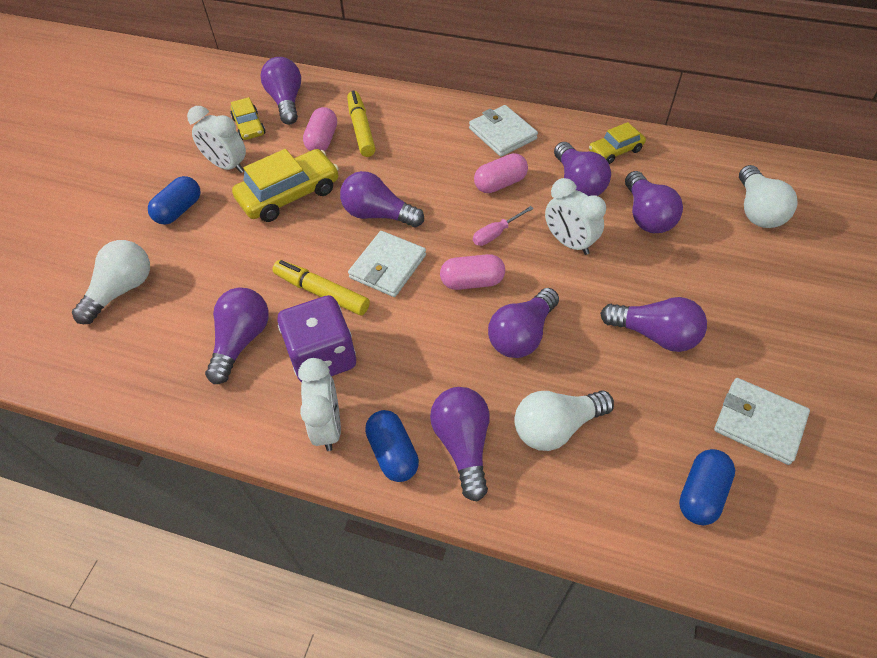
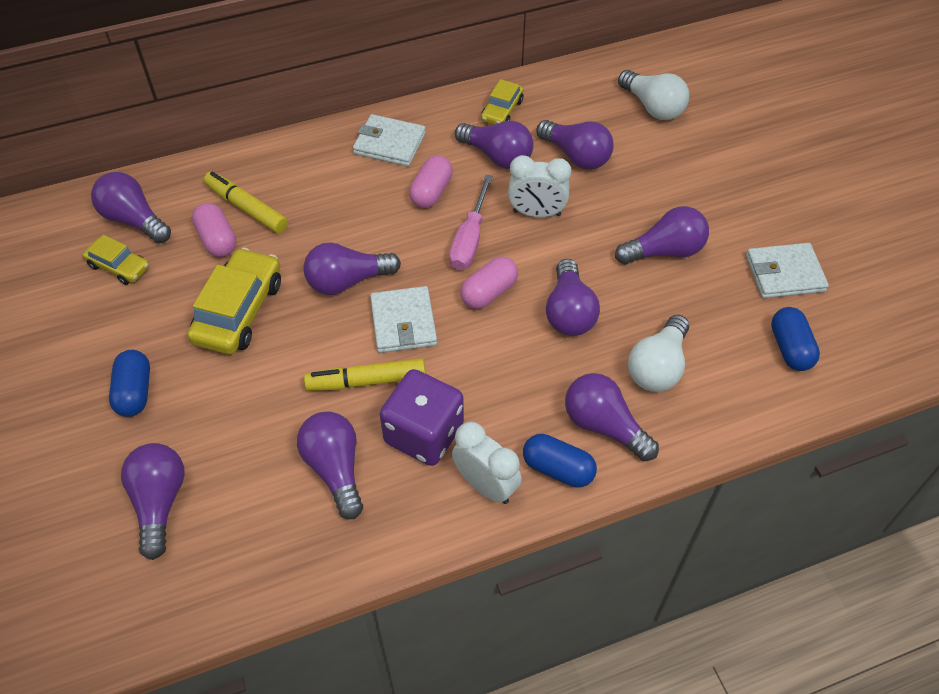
camera: 40 degrees left, 0 degrees up
(122, 290) = (160, 502): white light bulb -> purple light bulb
(227, 166) = (139, 319): white clock -> none
(496, 233) = (470, 239): pink screwdriver -> pink screwdriver, size x1.58

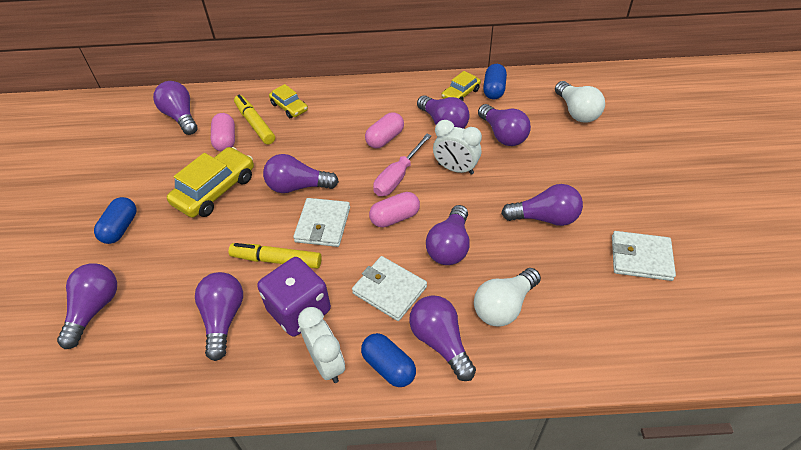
camera: 20 degrees right, 5 degrees down
(119, 266) = (155, 144): yellow car -> yellow car (289, 107)
(389, 144) = (371, 101): white wallet -> white wallet (389, 290)
(790, 348) = (624, 320): blue capsule -> blue capsule (494, 90)

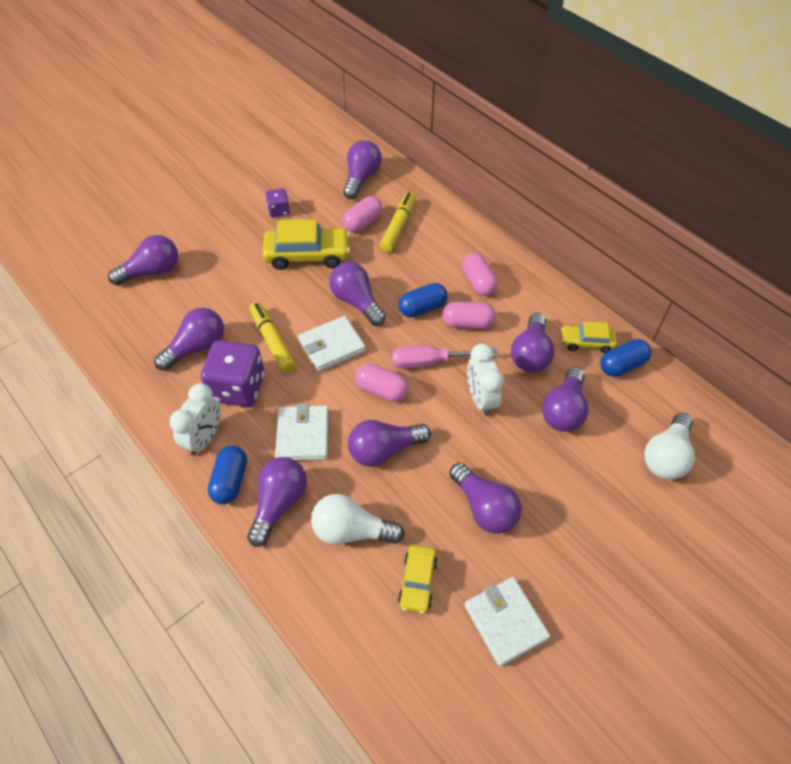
camera: 50 degrees right, 5 degrees up
(120, 228) = (227, 231): blue capsule -> blue capsule (422, 308)
(146, 183) = (279, 211): none -> purple dice
(289, 107) = (439, 234): yellow car -> yellow car (417, 582)
(356, 113) = (478, 282): none -> pink capsule

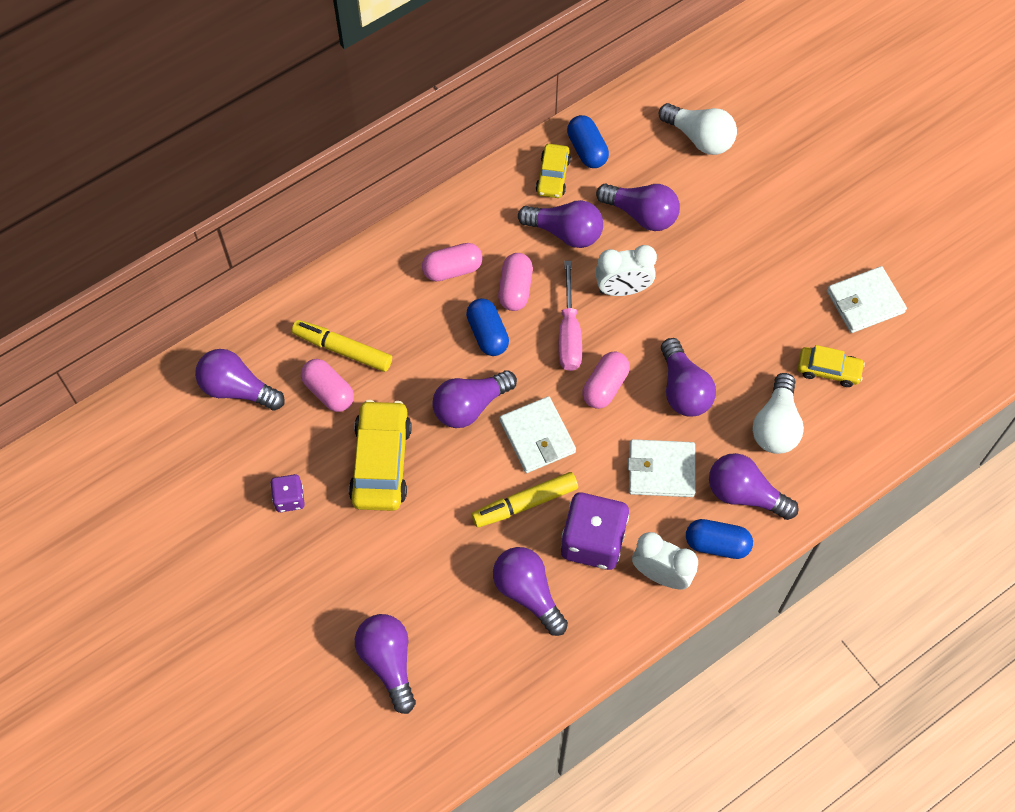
camera: 85 degrees left, 10 degrees up
(484, 507) = (752, 303): purple light bulb -> none

